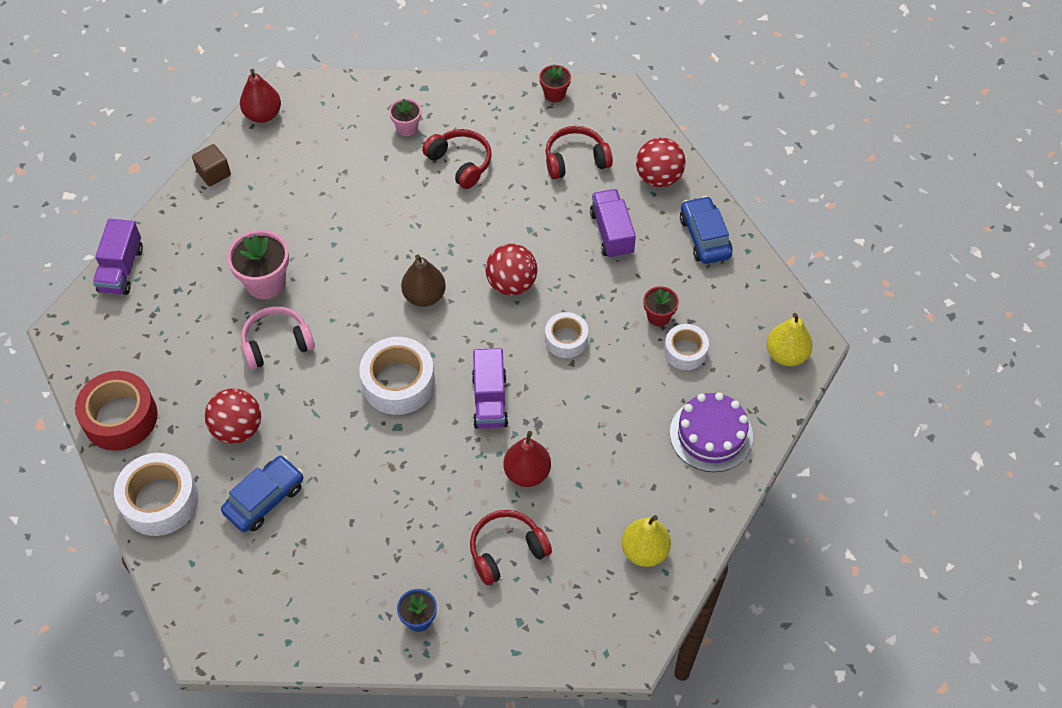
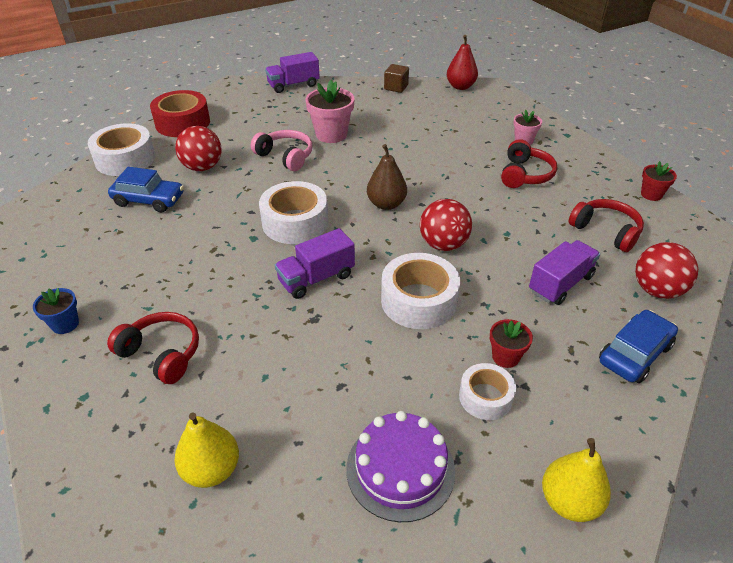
camera: 60 degrees right, 15 degrees down
(527, 473) = (255, 333): red pear -> none
(566, 339) = (418, 301): white tape -> white tape, size x1.66

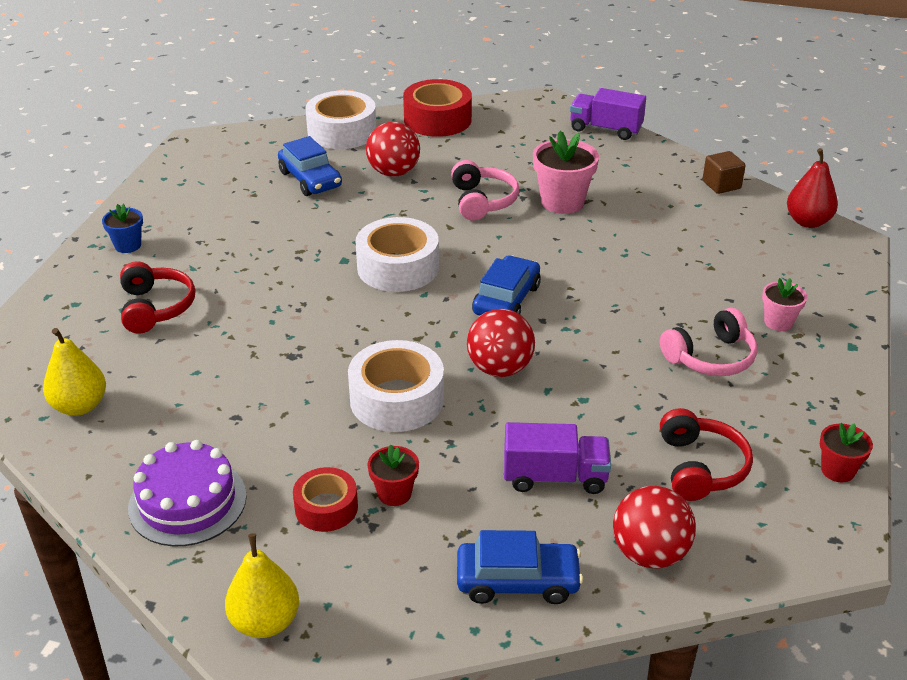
camera: 45 degrees right, 5 degrees down
(316, 278) = (342, 325): purple truck -> none
(386, 204) = (506, 300): brown pear -> blue car
(485, 397) = (326, 508): white tape -> red tape
(525, 174) = (711, 357): red headphones -> pink headphones

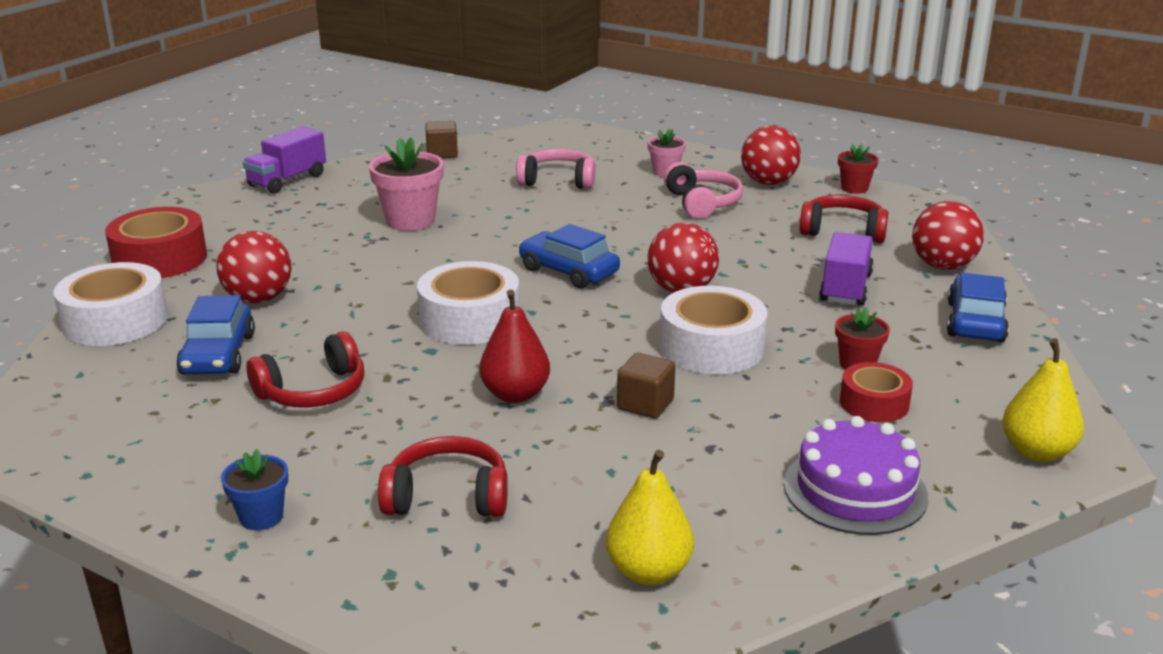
camera: 75 degrees left, 10 degrees down
(272, 227) = (313, 391): none -> red headphones
(291, 375) = (645, 404): none -> brown cube
(310, 179) = (218, 354): blue car -> blue car turned 105 degrees clockwise
(482, 201) = (372, 258): pink headphones -> pink headphones (558, 181)
(804, 399) = (768, 182): none -> red ball
(808, 222) = (528, 136): red pear -> red pear (515, 394)

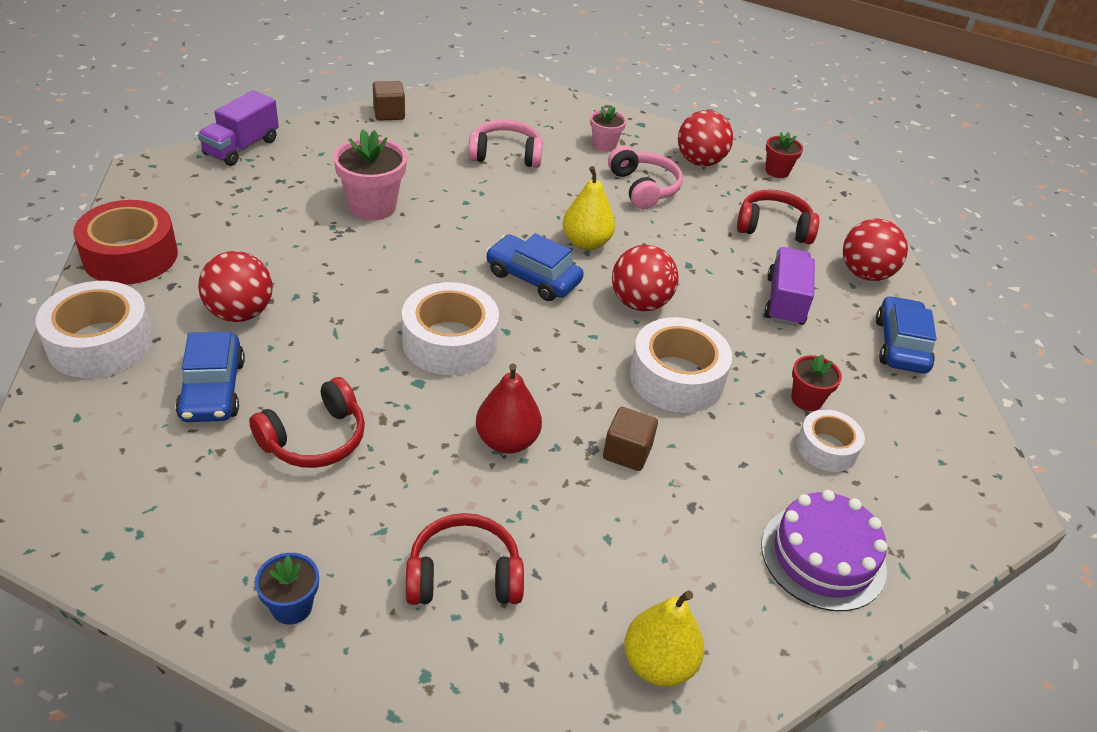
camera: 10 degrees left, 15 degrees up
(874, 403) = (826, 448): red tape -> white tape
(1036, 452) = (968, 506): yellow pear -> yellow pear (586, 243)

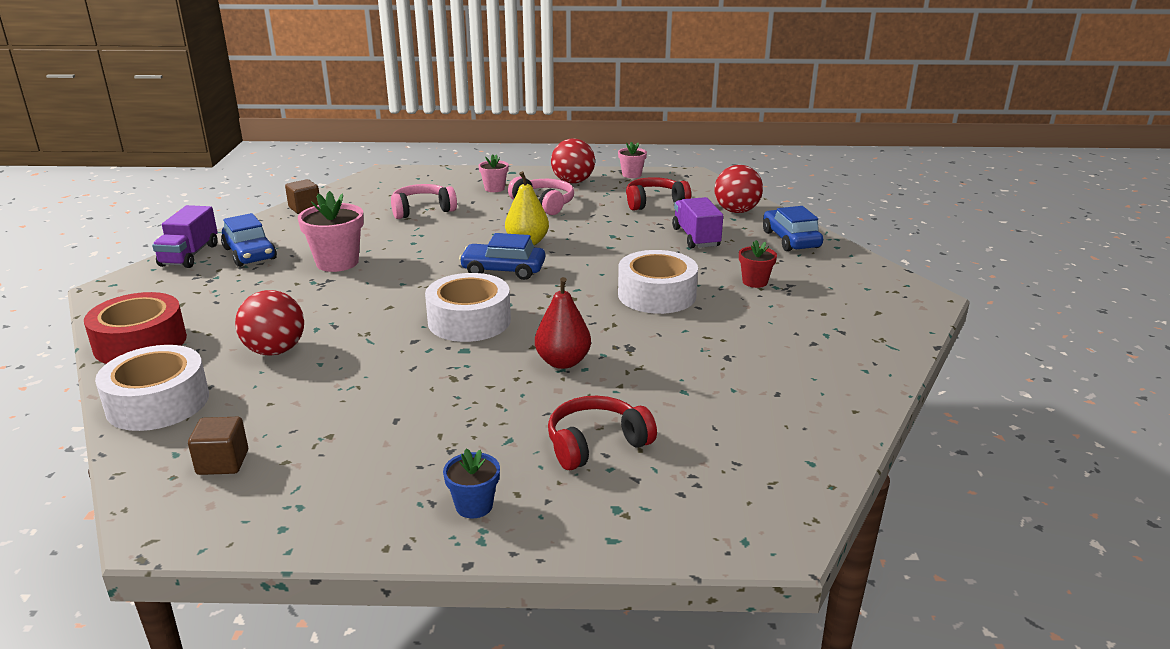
camera: 20 degrees left, 15 degrees down
(213, 389) = (290, 401): blue car -> blue car (250, 254)
(315, 439) = (407, 405): red headphones -> none
(627, 452) = (657, 343): brown cube -> brown cube (223, 462)
(640, 303) = (595, 263): red ball -> none
(658, 663) = (778, 444): yellow pear -> none
(777, 171) = (631, 175): red flower pot -> pink flower pot
(823, 556) = (836, 356): purple cake -> none
(826, 448) = (789, 302): white tape -> none

